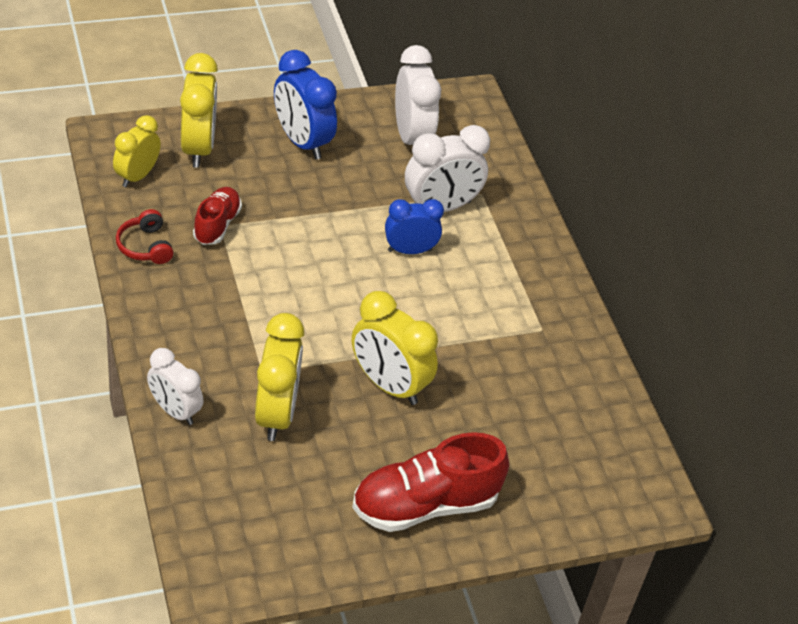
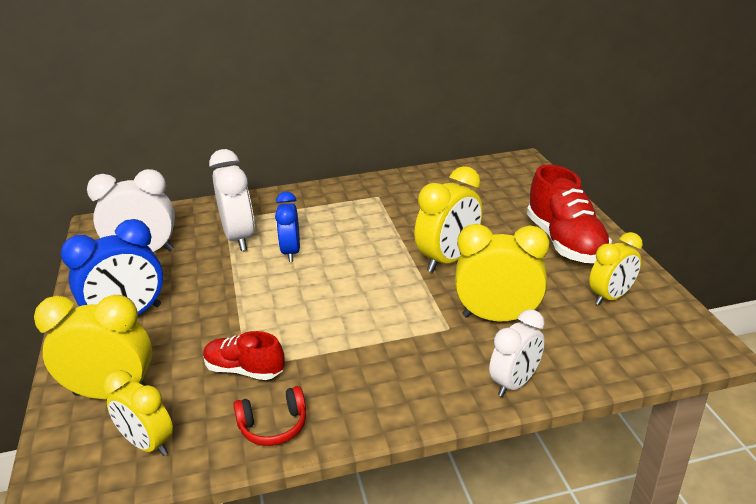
camera: 80 degrees left, 15 degrees down
(305, 522) = (611, 297): none -> yellow clock

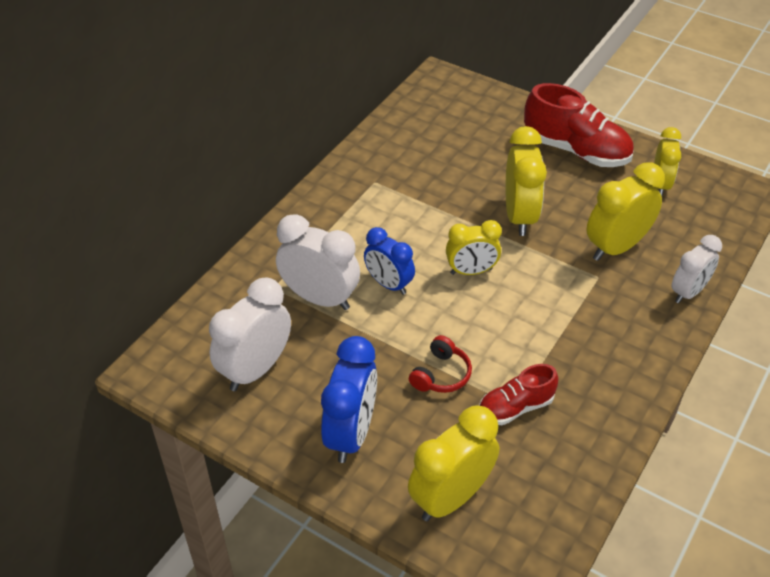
camera: 45 degrees left, 15 degrees up
(148, 444) = (539, 508): yellow clock -> yellow clock (471, 271)
(273, 426) = (597, 430): red headphones -> red headphones (441, 374)
(515, 383) = (688, 292): white clock -> white clock turned 45 degrees clockwise

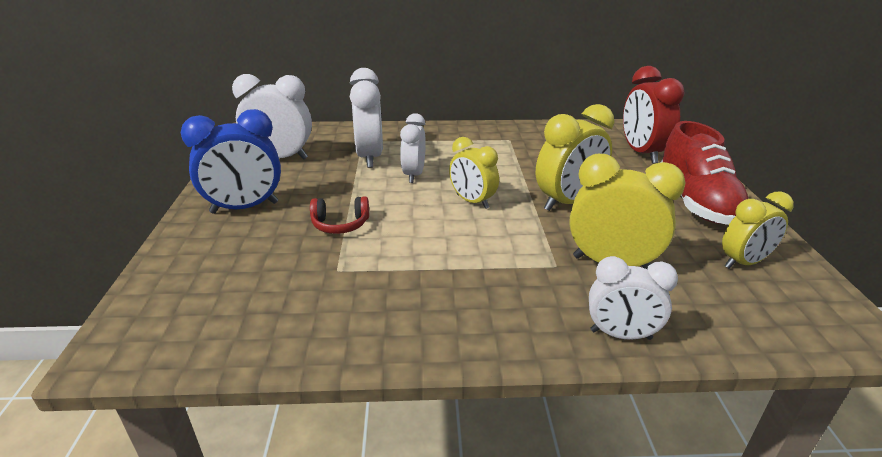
camera: 55 degrees right, 15 degrees down
(389, 284) = (413, 175): blue clock -> white clock
(451, 497) = (201, 272): yellow clock -> none
(478, 121) = (641, 153): none -> red clock
(515, 407) = (334, 272): red shoe -> none

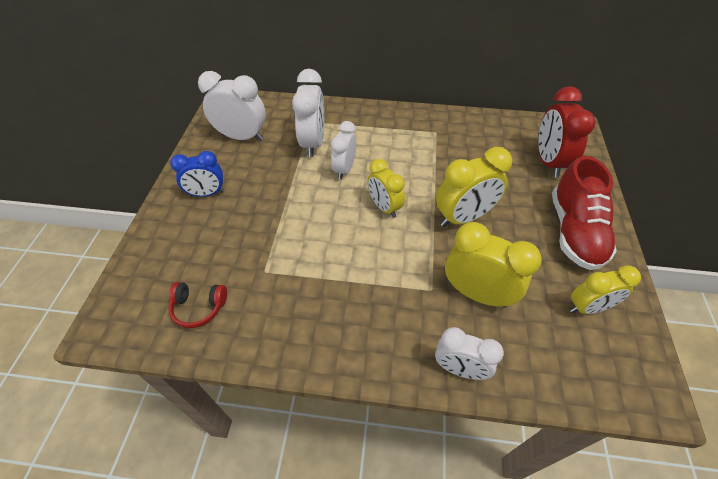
camera: 10 degrees right, 20 degrees up
(244, 208) = (207, 193): blue clock -> blue clock, size x0.66
(340, 224) = (275, 221): red headphones -> red headphones (199, 307)

